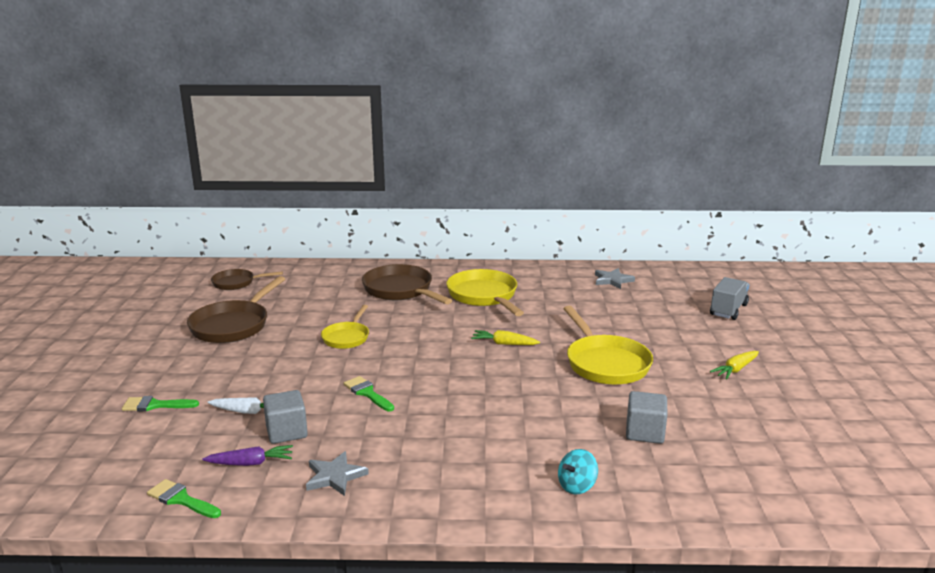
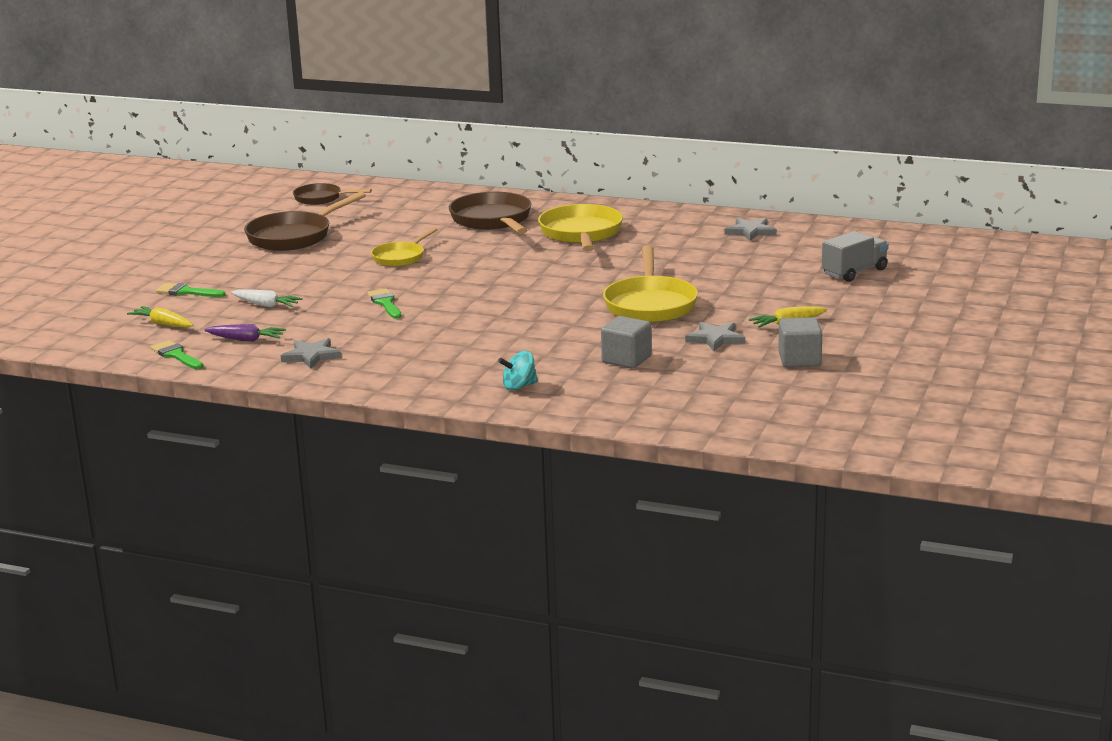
camera: 20 degrees right, 0 degrees up
(286, 432) = (290, 323): grey cube -> grey cube (799, 360)
(504, 344) = (559, 278): yellow carrot -> yellow carrot (162, 324)
(696, 395) = (715, 339): none -> grey star

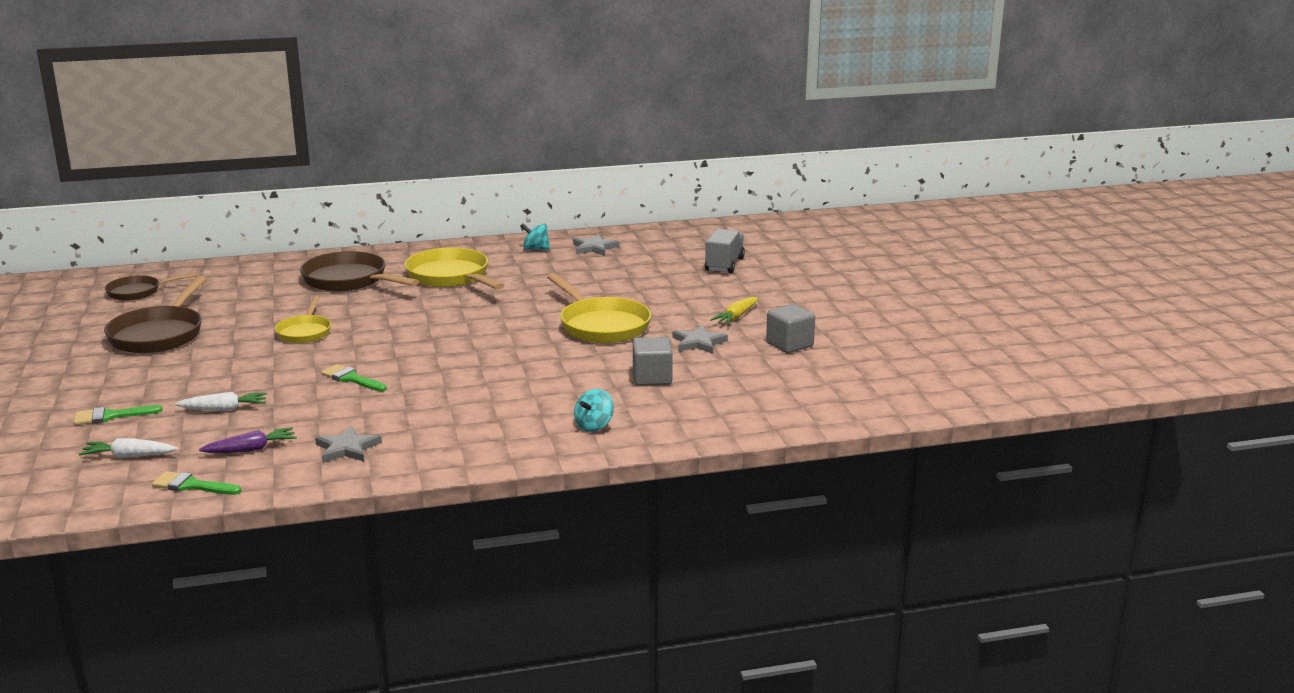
camera: 35 degrees left, 0 degrees up
(162, 324) = (128, 456): yellow carrot -> white carrot
(693, 222) = (536, 249): none -> turquoise spinning top

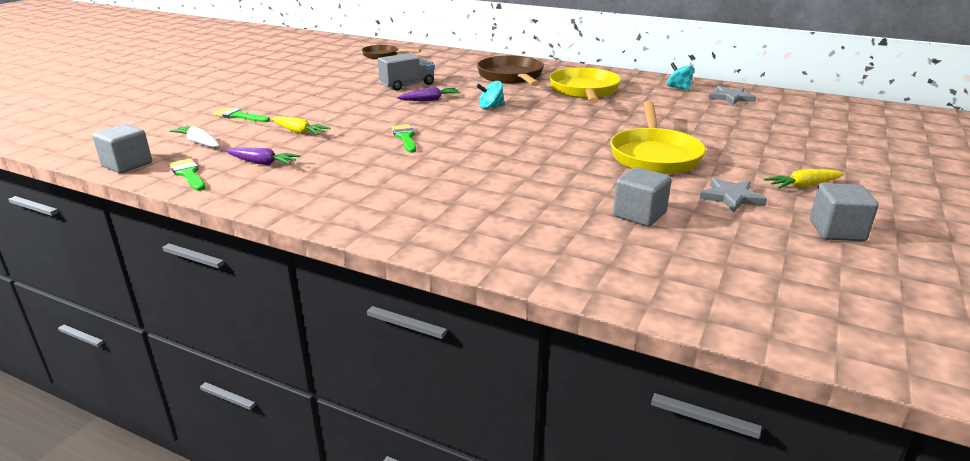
camera: 40 degrees right, 5 degrees up
(96, 503) = (127, 165): none -> grey cube
(159, 334) = (350, 79): brown pan -> none
(224, 409) = (299, 132): white carrot -> yellow carrot
(305, 332) = (430, 100): yellow pan -> purple carrot
(347, 448) = (315, 185): grey star -> none
(594, 426) = (521, 239): turquoise spinning top -> turquoise spinning top (491, 107)
(724, 264) = (845, 138): grey truck -> grey truck (407, 85)

